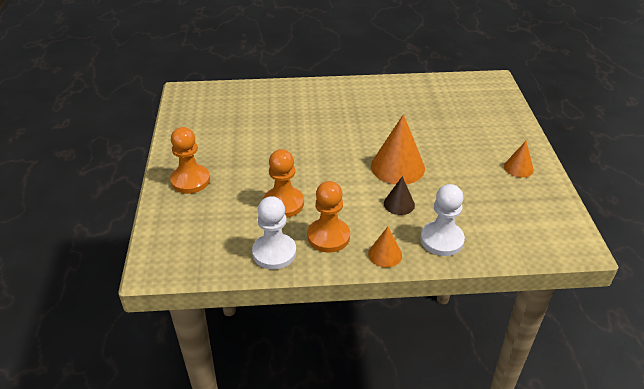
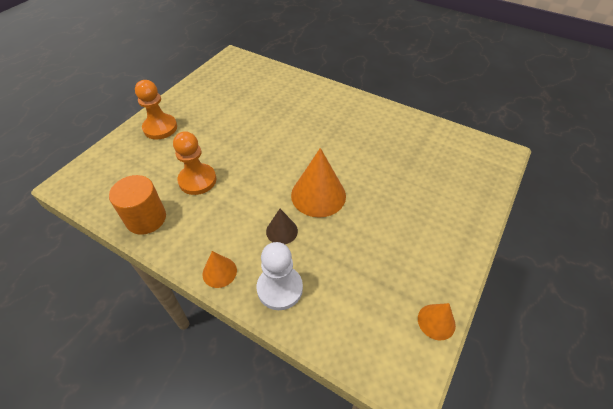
camera: 35 degrees right, 10 degrees up
(274, 252) = (146, 218): white pawn -> orange cylinder
(328, 236) = (196, 228): orange pawn -> none
(518, 168) = (431, 257): orange cone -> orange cone (436, 321)

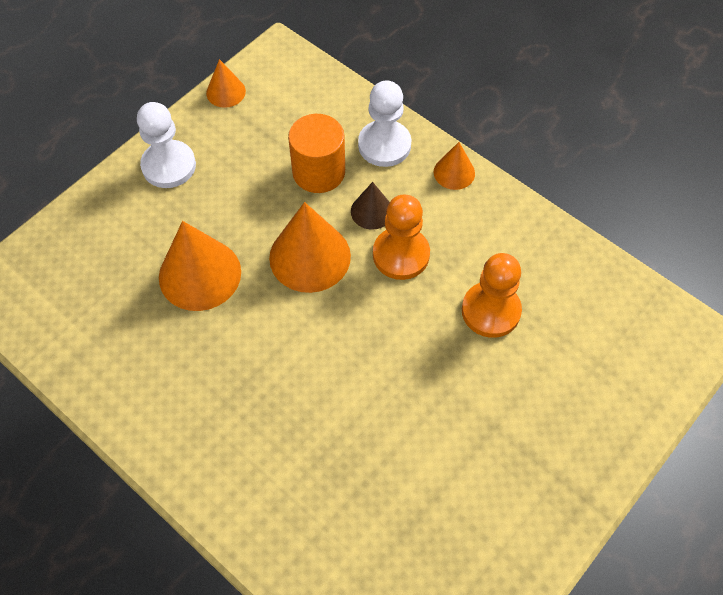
camera: 170 degrees left, 10 degrees up
(146, 218) = (558, 257): orange cylinder -> orange cylinder (318, 172)
(160, 128) = (571, 444): orange pawn -> orange pawn (401, 255)
(384, 176) = (200, 274): none -> orange cone
(445, 243) = (169, 166): none -> white pawn

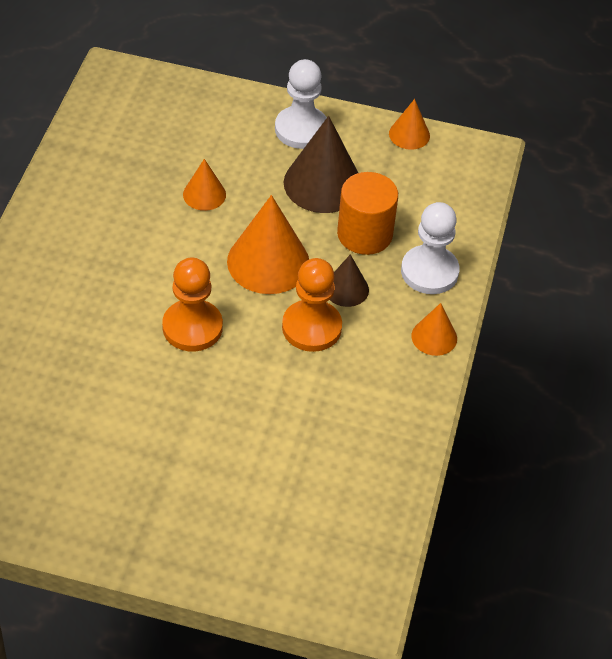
camera: 60 degrees right, 10 degrees down
(200, 274) = (204, 194): orange cone -> orange cone, size x0.54
(243, 177) = (323, 183): none -> brown cone
(490, 311) = (291, 417): orange pawn -> orange pawn (192, 327)

